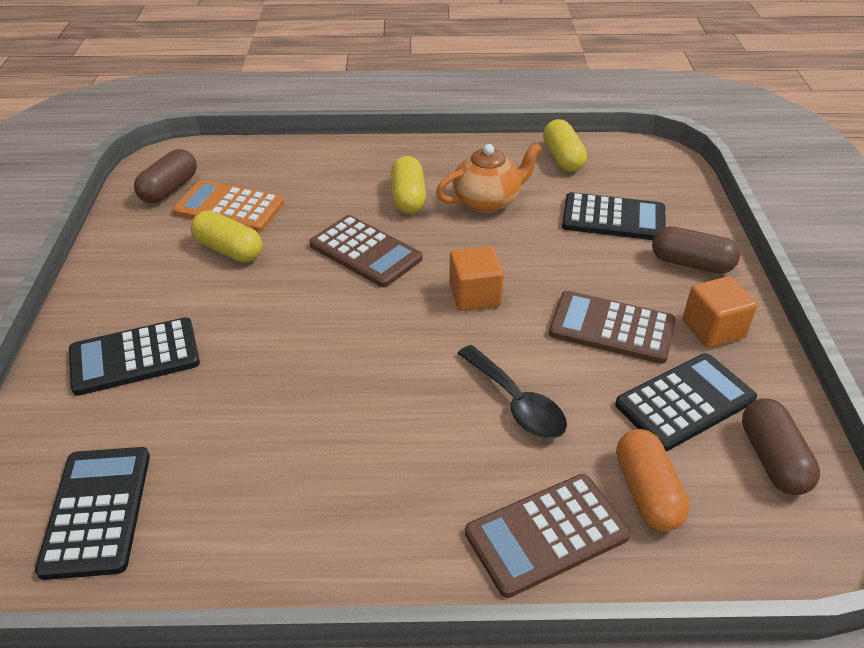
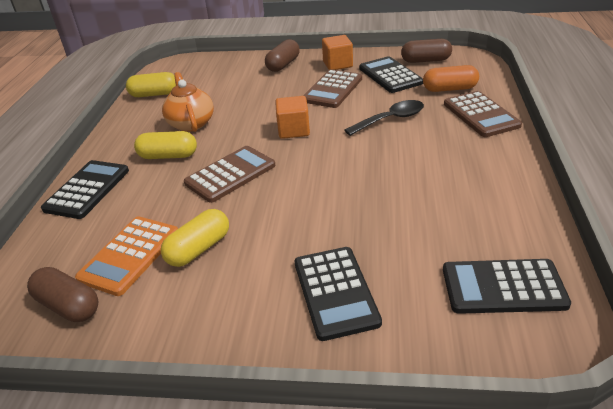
camera: 80 degrees left, 5 degrees down
(613, 218) = (232, 82): black calculator -> black calculator (87, 190)

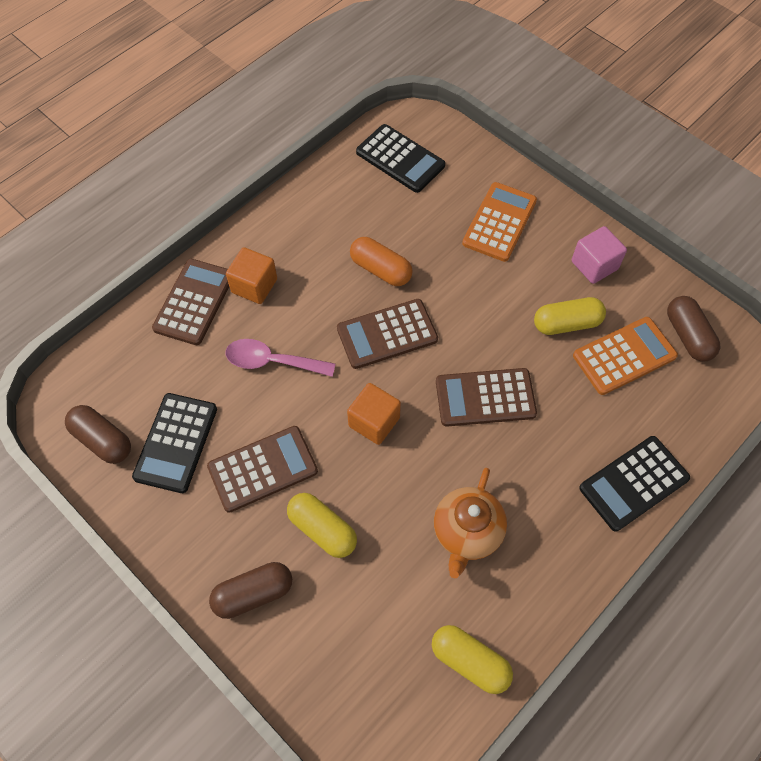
camera: 145 degrees left, 25 degrees up
(168, 156) = (527, 480): yellow capsule -> yellow capsule (322, 530)
(203, 313) = (594, 265): none -> pink cube
(335, 292) = (499, 222): black calculator -> orange calculator
(337, 64) = (195, 527): orange cube -> orange cube (254, 286)
(337, 167) = (387, 334): none -> brown calculator
(390, 119) = (272, 361): black spoon -> pink spoon
(449, 89) = (160, 363): orange capsule -> orange capsule (380, 270)

